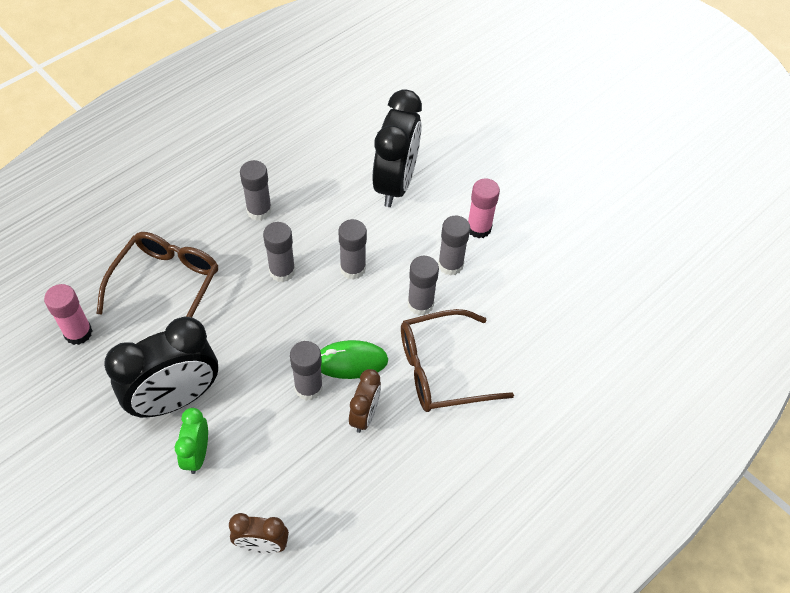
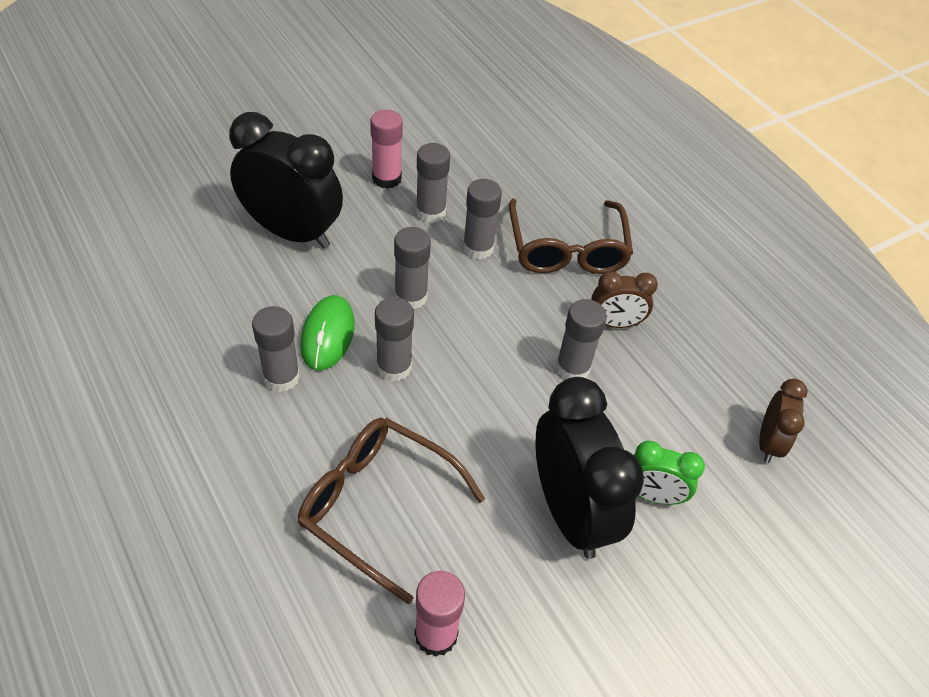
camera: 80 degrees left, 5 degrees down
(350, 361) = (543, 323): green mouse -> green mouse (327, 335)
(365, 415) = (615, 323): brown clock -> brown clock turned 150 degrees clockwise

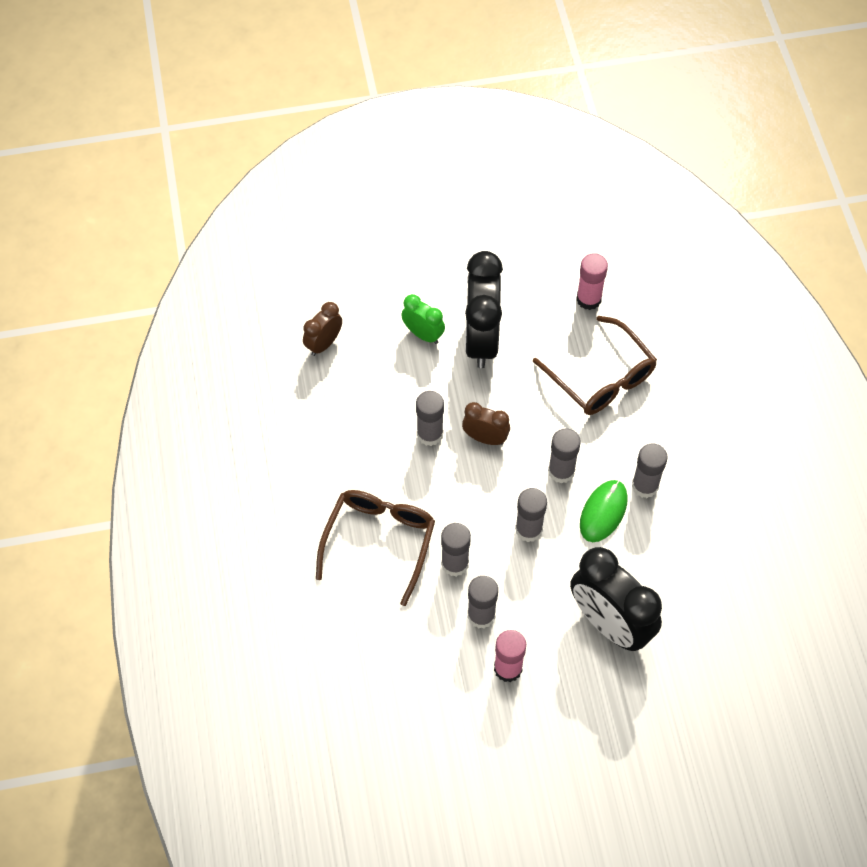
camera: 155 degrees left, 10 degrees up
(615, 323) = (378, 461): brown clock -> brown clock (485, 438)

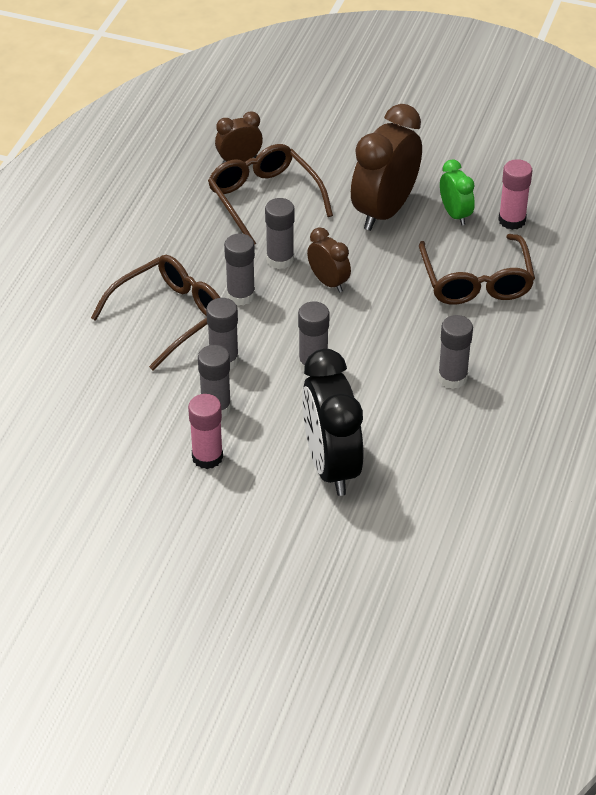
camera: 30 degrees right, 15 degrees down
(373, 375) = (264, 199): none -> brown glasses
(423, 334) = (334, 187): green clock -> green clock (455, 214)
(481, 339) = (384, 211): black clock -> brown clock
(561, 471) = (380, 334): grey glue stick -> grey glue stick (241, 295)
(603, 512) = (395, 380): green mouse -> none

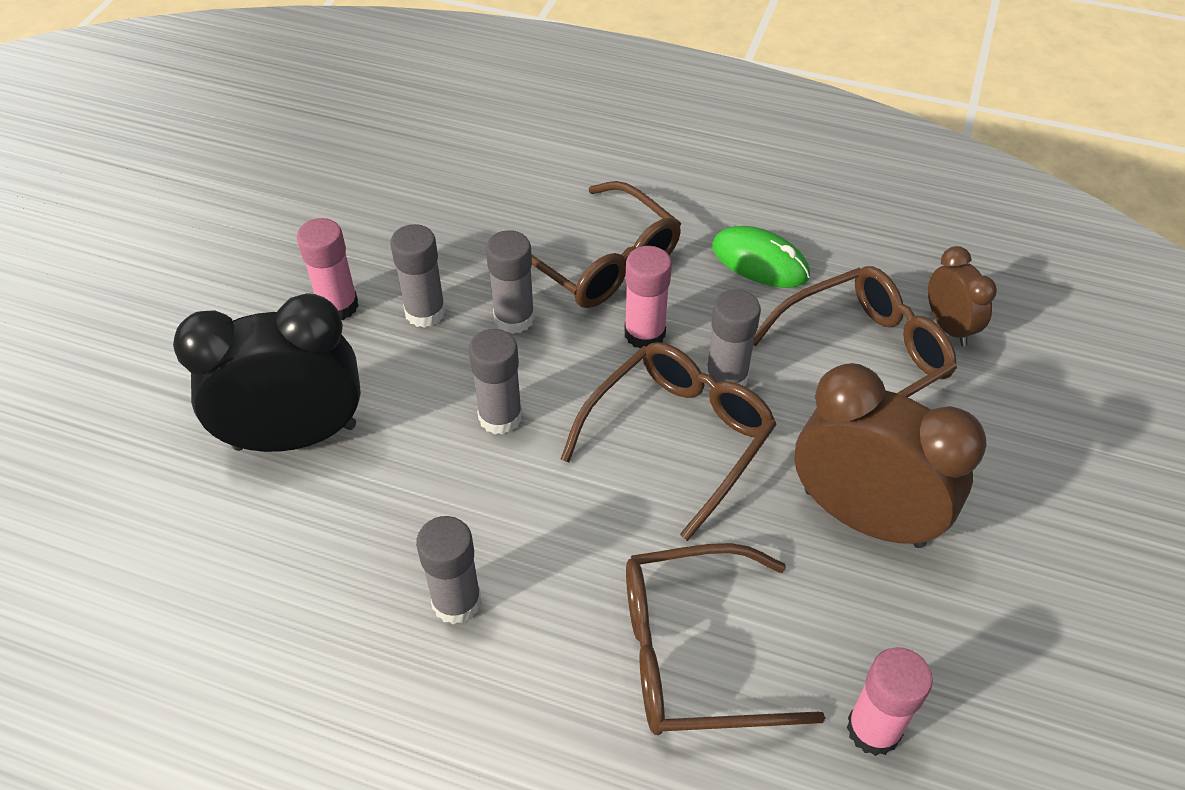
camera: 90 degrees right, 5 degrees up
(175, 238) = (760, 262): none -> green mouse
(241, 295) = (644, 334): grey glue stick -> pink glue stick
(328, 282) = (679, 437): brown clock -> brown glasses
(455, 214) = (873, 628): green clock -> none

